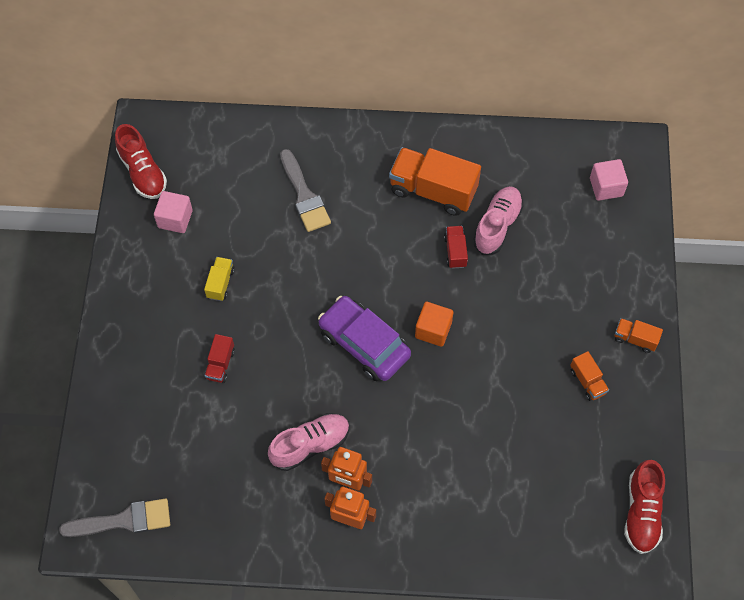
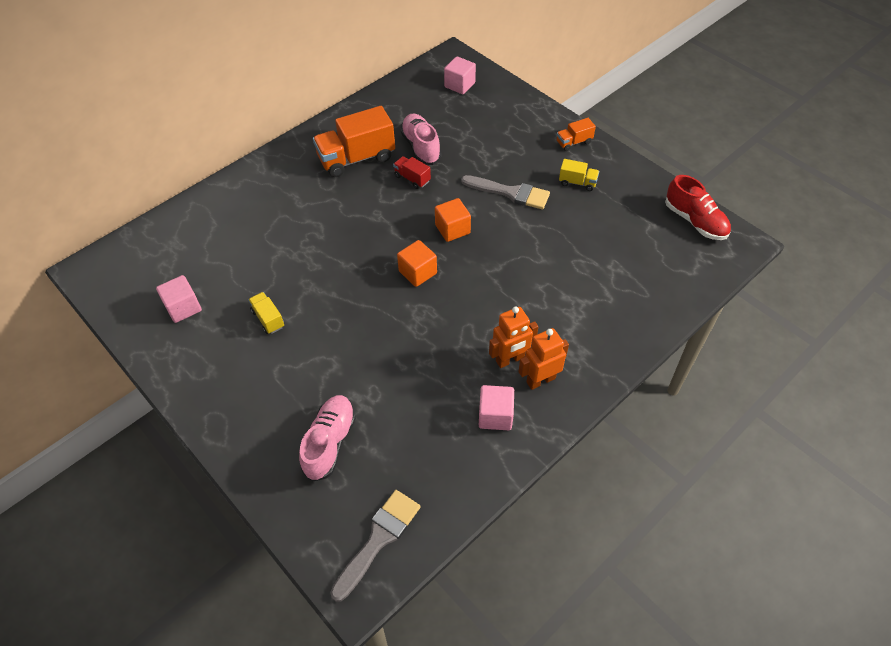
camera: 45 degrees left, 10 degrees down
(143, 172) = (120, 299): red shoe -> none
(220, 364) = (329, 367): red truck -> none
(288, 513) = (495, 415): none -> pink cube
(304, 196) = (270, 223): grey brush -> grey brush (510, 193)
(310, 445) = (457, 360): pink shoe -> pink shoe (330, 442)
(364, 344) = (418, 272): purple car -> orange cube
(587, 381) = (577, 182): orange truck -> yellow truck

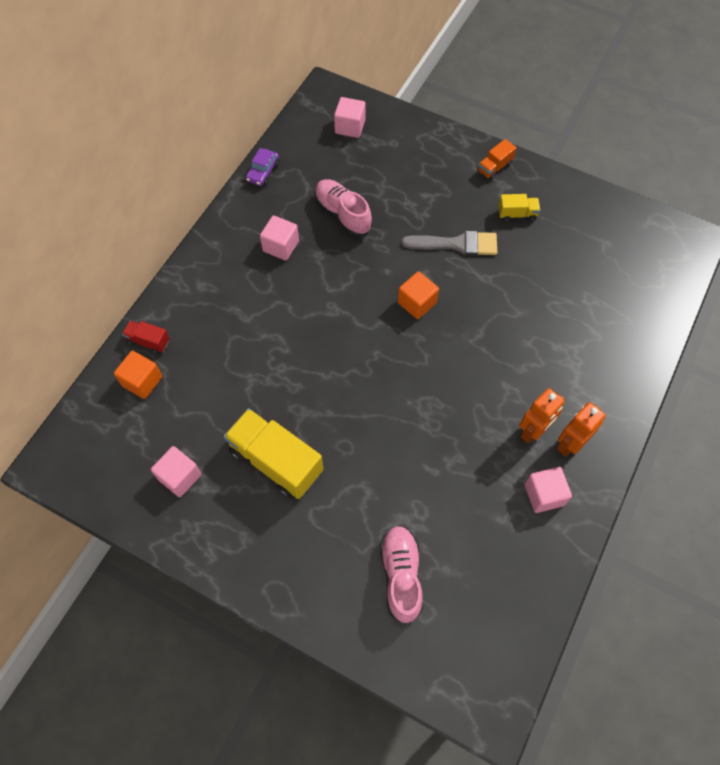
camera: 20 degrees left, 10 degrees up
(268, 319) = (276, 462): yellow truck -> yellow truck, size x2.07
(356, 158) = (281, 246): orange truck -> pink cube
(369, 102) = (263, 172): none -> purple car
(378, 539) = (491, 657): grey brush -> none
(412, 179) = (350, 255): red truck -> red truck (148, 341)
(418, 272) = (403, 362): orange cube -> orange cube (142, 381)
(695, 221) = (643, 228): red shoe -> none

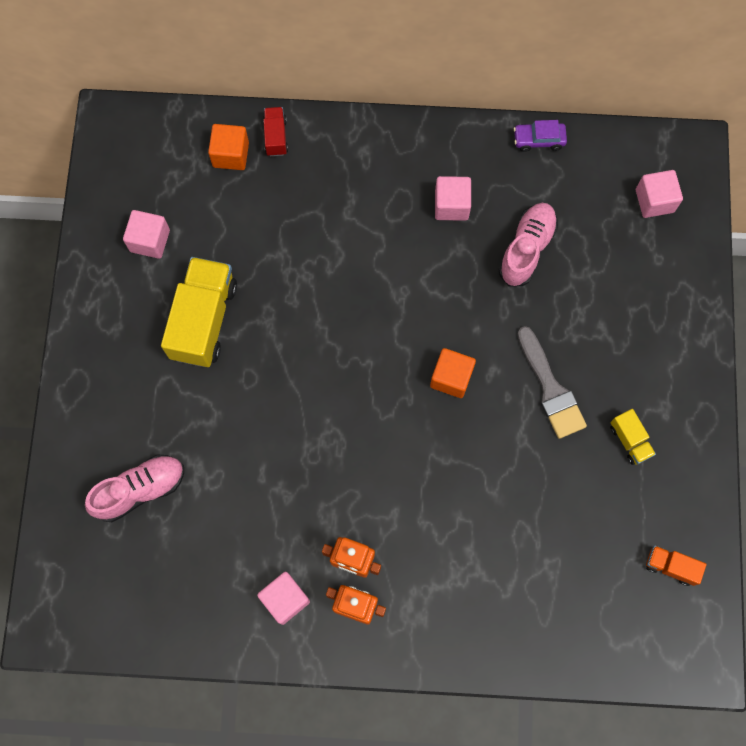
camera: 65 degrees right, 10 degrees up
(494, 167) = (685, 389): orange truck -> orange truck (670, 566)

